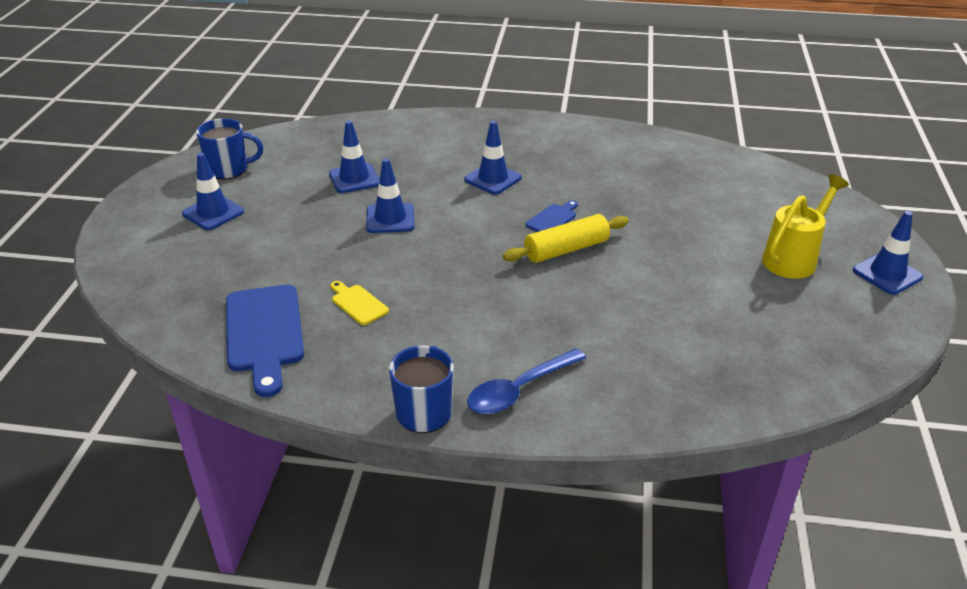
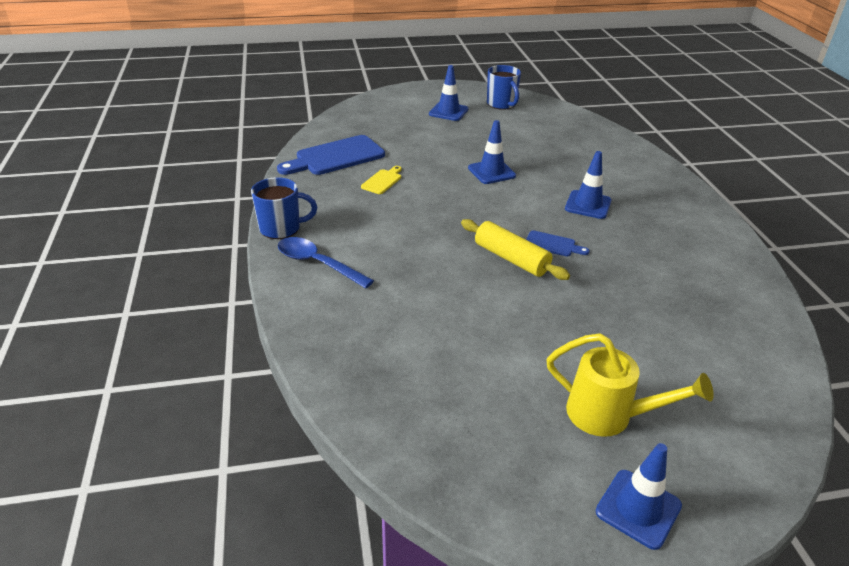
camera: 70 degrees right, 0 degrees up
(354, 178) = (531, 148): blue traffic cone -> none

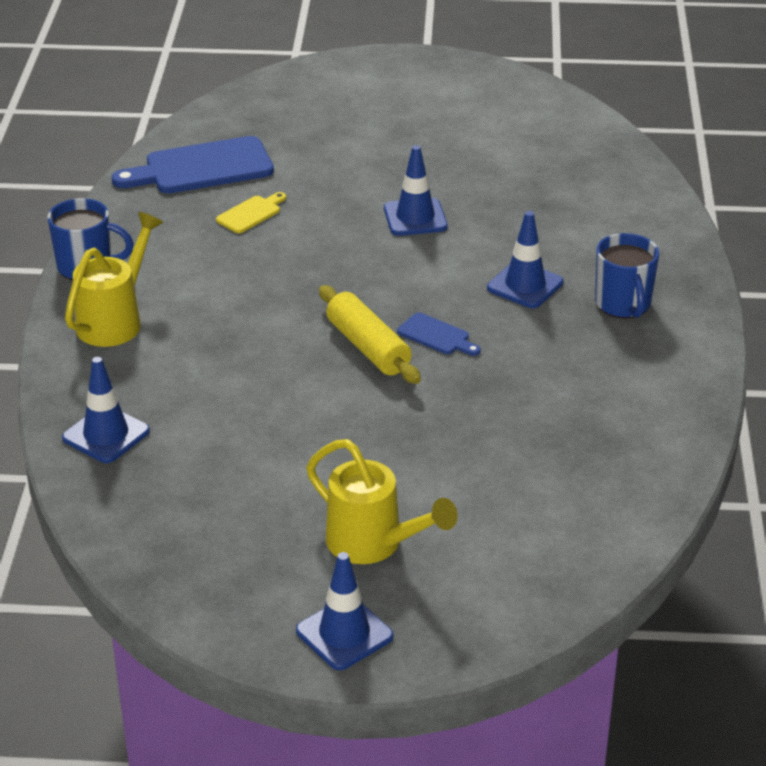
camera: 15 degrees right, 0 degrees up
(318, 264) = (115, 320): blue spoon -> yellow watering can
(448, 112) = (406, 108): blue traffic cone -> blue traffic cone (106, 435)
(501, 104) = (499, 102): blue mug -> blue mug (623, 304)

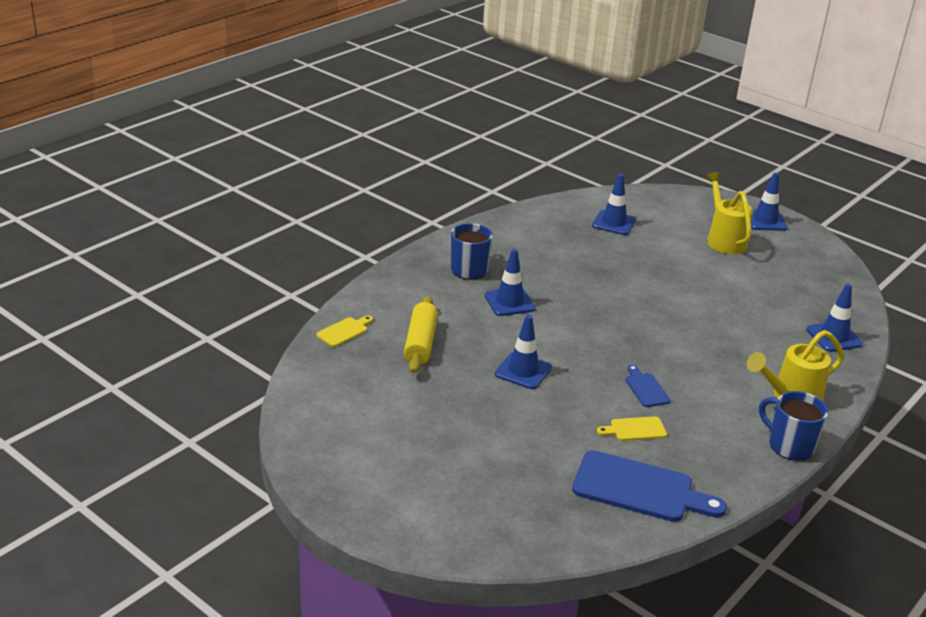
camera: 145 degrees left, 5 degrees down
(368, 347) = (641, 313): yellow rolling pin -> yellow rolling pin (420, 343)
(436, 336) = (594, 301): blue cutting board -> blue cutting board (646, 388)
(555, 486) = (613, 223): none -> blue traffic cone
(629, 174) = (344, 331): none -> yellow cutting board

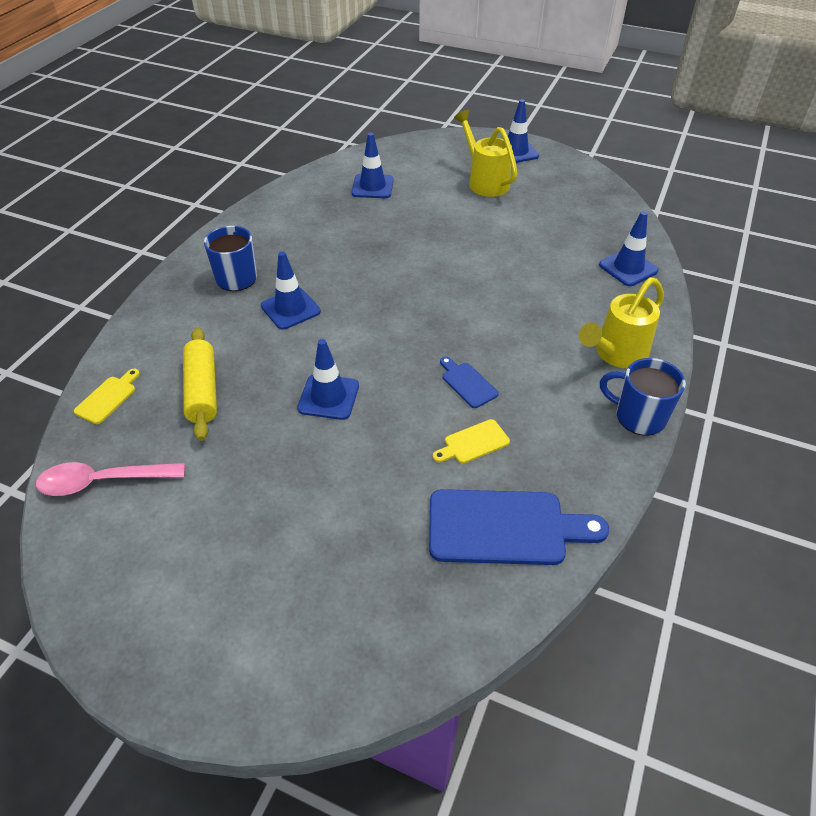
camera: 15 degrees left, 15 degrees up
(330, 384) = (103, 481): none -> pink spoon

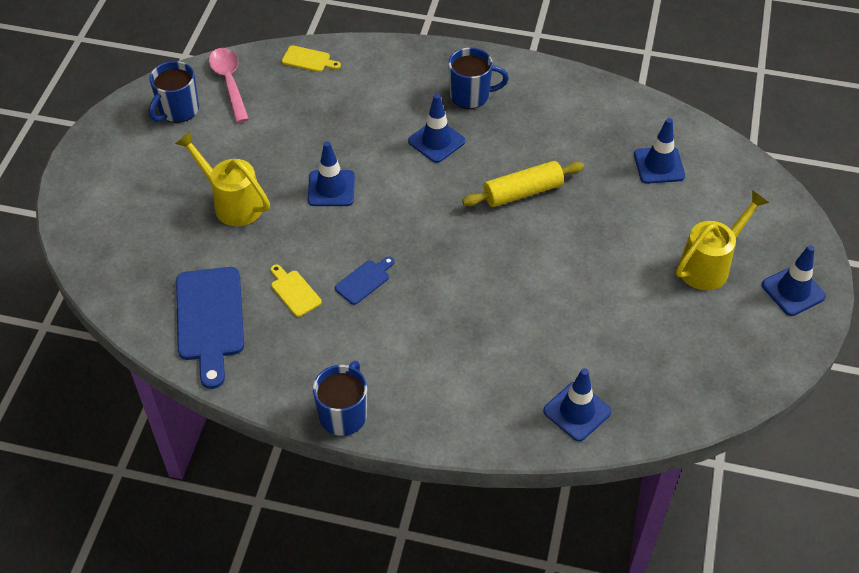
camera: 80 degrees right, 5 degrees up
(125, 545) = (178, 110): none -> blue mug
(202, 390) = (325, 110): yellow rolling pin -> yellow rolling pin (522, 192)
(616, 354) = (427, 397): yellow watering can -> yellow watering can (232, 203)

